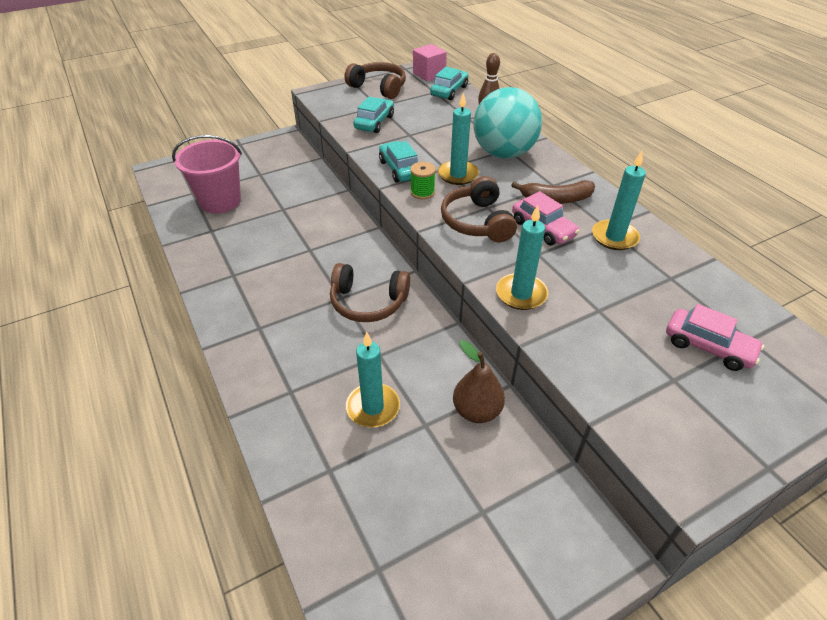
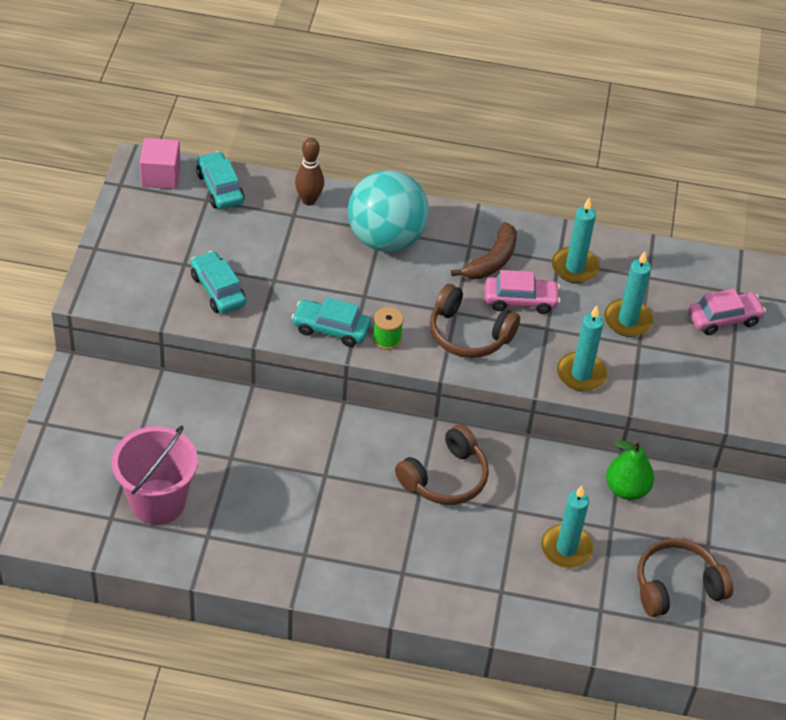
camera: 55 degrees left, 5 degrees up
(378, 88) = (142, 237): brown headphones -> brown headphones (677, 586)
(458, 175) = (385, 295): turquoise candle -> turquoise candle (627, 320)
(476, 411) = (626, 489): brown pear -> green pear

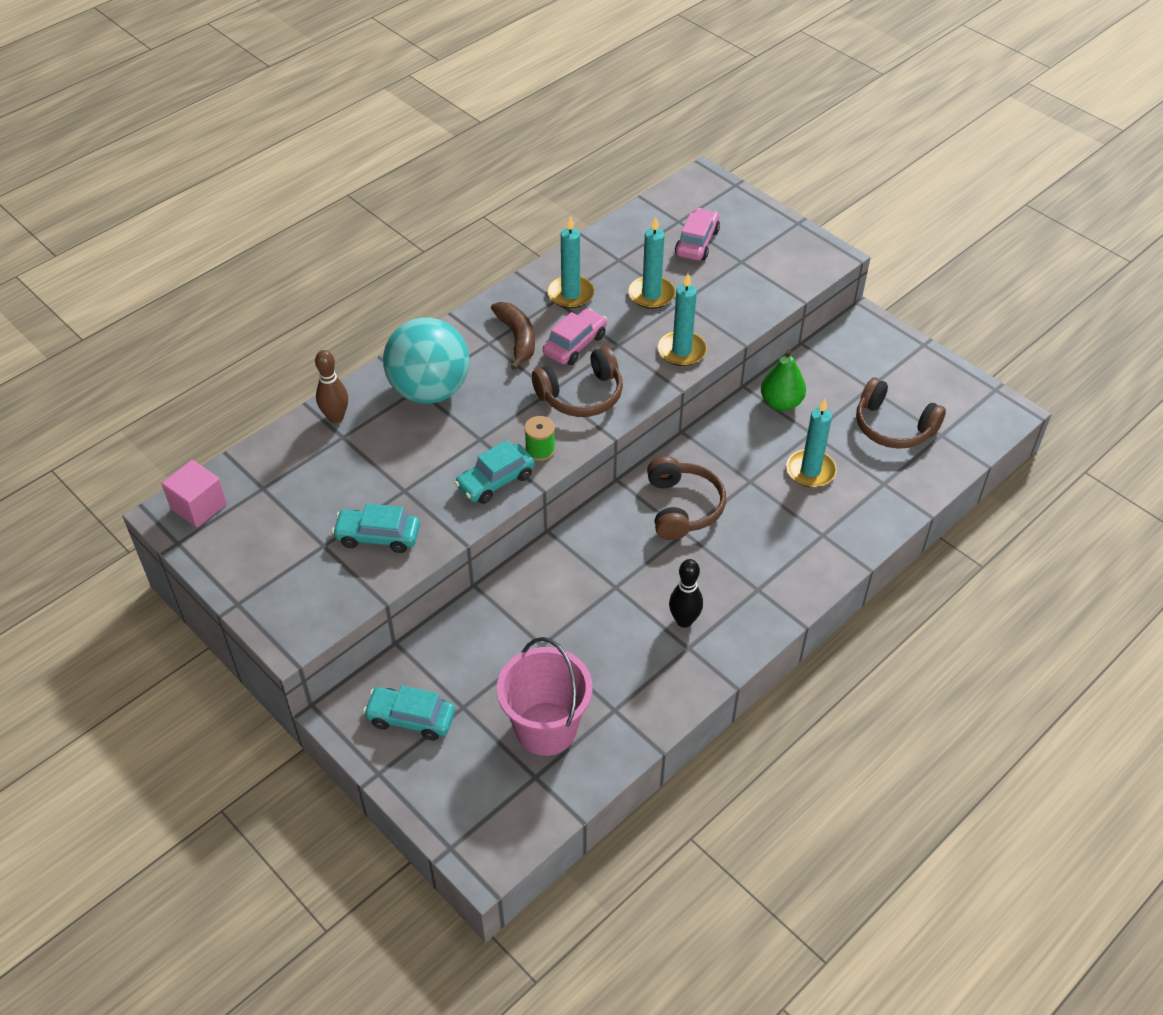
camera: 50 degrees left, 0 degrees up
(220, 188) = (258, 471): turquoise car -> turquoise car (411, 719)
(329, 538) = (684, 620): none -> black bowling pin
(677, 586) = (893, 426): brown headphones -> brown headphones turned 75 degrees counterclockwise

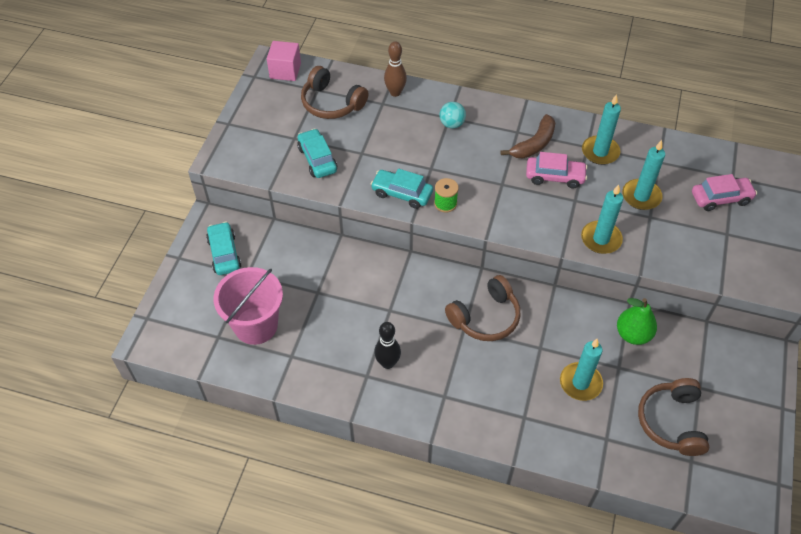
camera: 60 degrees right, 5 degrees up
(430, 390) = (452, 124): turquoise ball -> turquoise ball, size x0.42
(581, 395) = (511, 202): brown headphones -> brown headphones (332, 103)

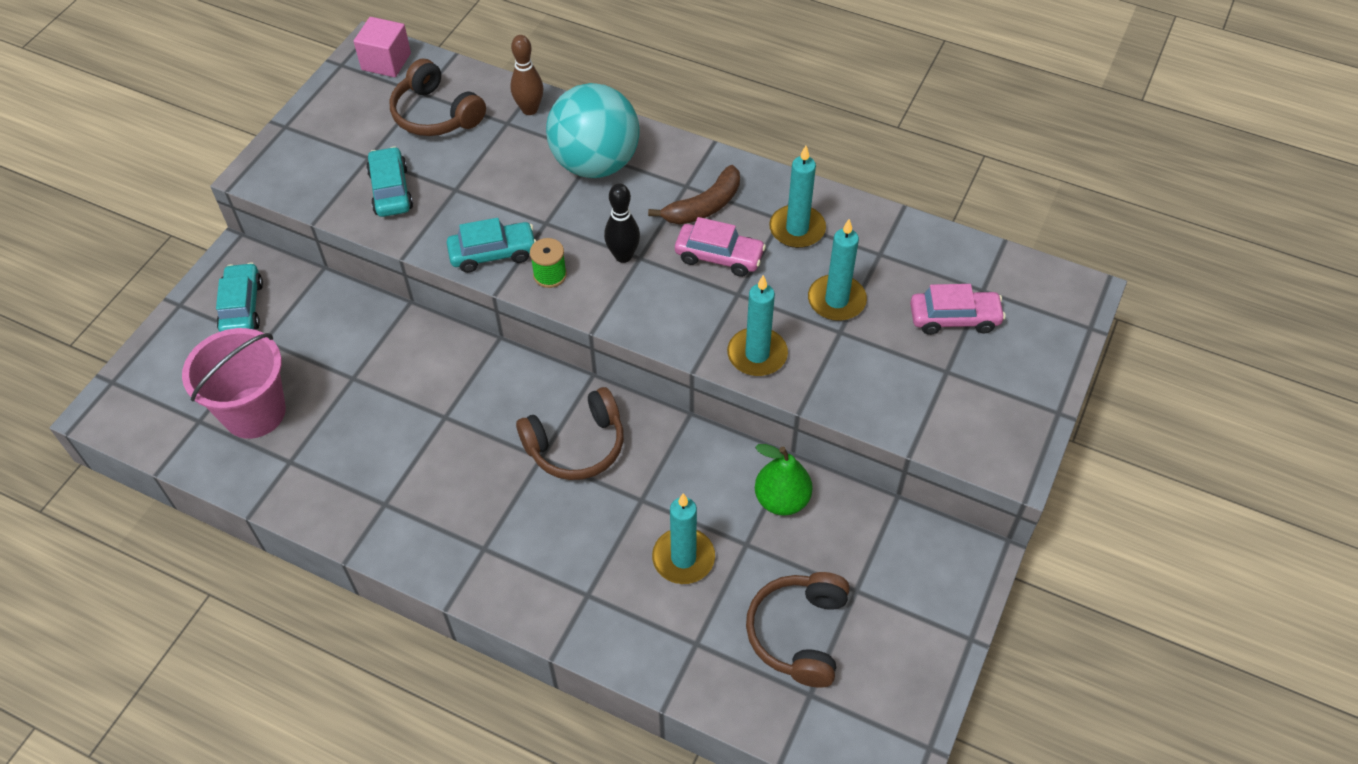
camera: 10 degrees right, 0 degrees up
(387, 363) = (419, 490): black bowling pin -> black bowling pin (623, 256)
(402, 193) = (493, 253): turquoise car -> turquoise car turned 135 degrees clockwise
(452, 124) = (595, 163): turquoise ball -> turquoise ball, size x2.38

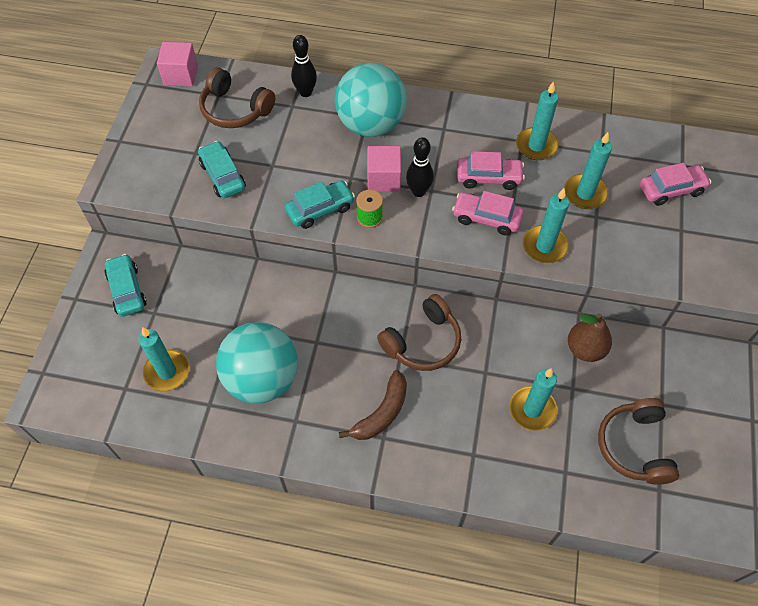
camera: 15 degrees left, 5 degrees up
(254, 412) = (167, 372): pink bucket -> turquoise candle
(363, 445) = (262, 379): none -> turquoise ball
(529, 109) = (305, 92): brown bowling pin -> black bowling pin
(585, 232) = (384, 179): none -> pink cube
(696, 305) = (486, 218): none -> pink car
(704, 206) = (463, 142): brown banana -> brown banana (381, 413)
(781, 500) = (585, 349): green pear -> brown pear

